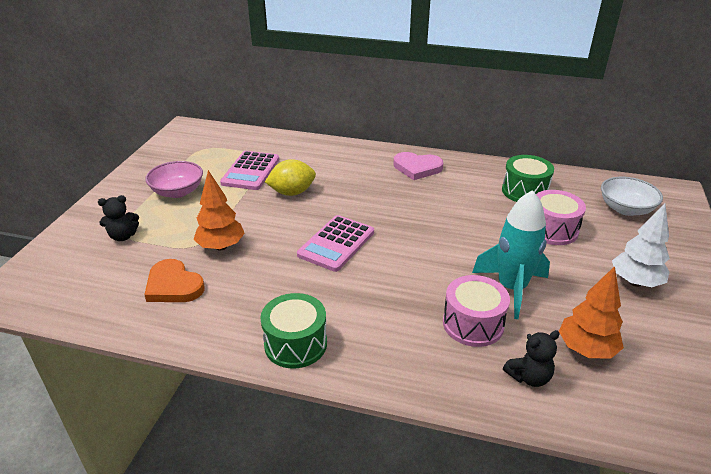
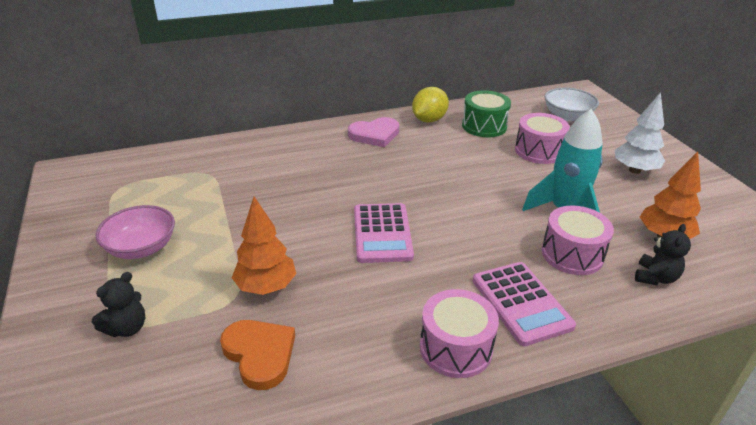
camera: 35 degrees left, 0 degrees up
(173, 285) = (260, 354): orange heart -> orange heart turned 135 degrees counterclockwise
(251, 171) = (207, 194): pink calculator -> pink calculator (521, 303)
(292, 192) = (280, 200): yellow lemon -> yellow lemon (429, 120)
(295, 344) = (455, 348): green drum -> pink drum

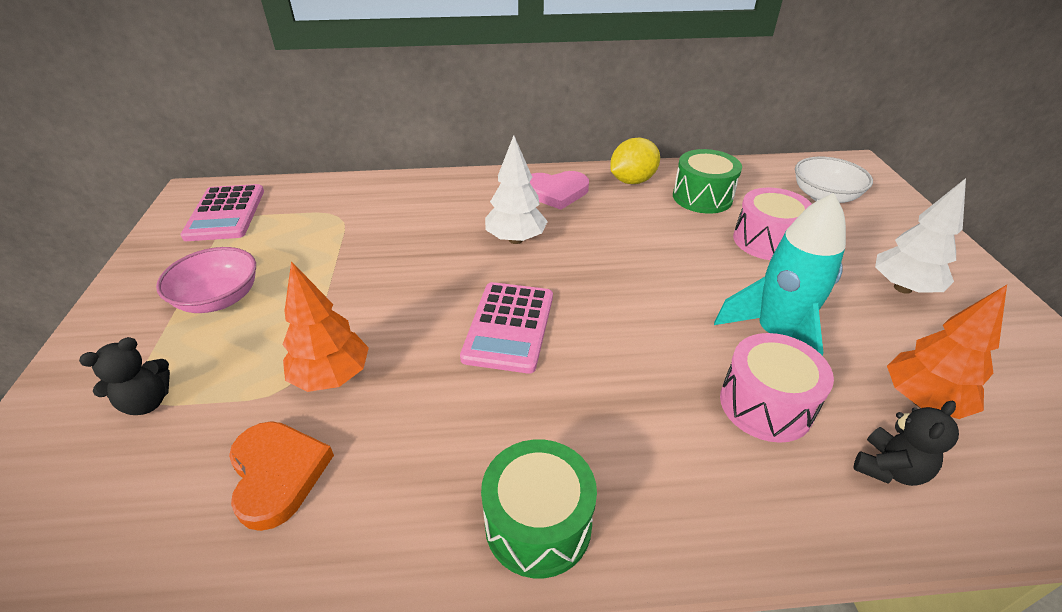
camera: 15 degrees right, 5 degrees up
(359, 173) = (516, 239): none -> white tree
(455, 348) = (538, 524): pink drum -> green drum
(521, 303) = (661, 470): pink calculator -> pink calculator (225, 213)

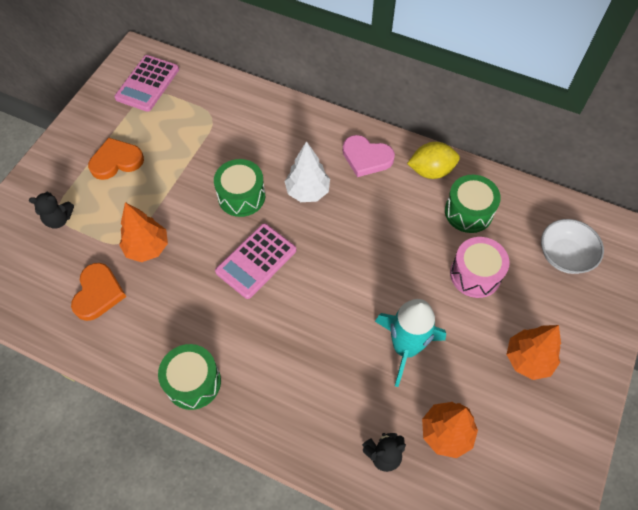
camera: 30 degrees right, 20 degrees up
(219, 299) = (116, 161): pink bowl -> orange heart
(435, 271) = (241, 196): none -> green drum
(765, 404) = (355, 386): pink drum -> none
(902, 288) = (528, 359): white tree -> orange tree

